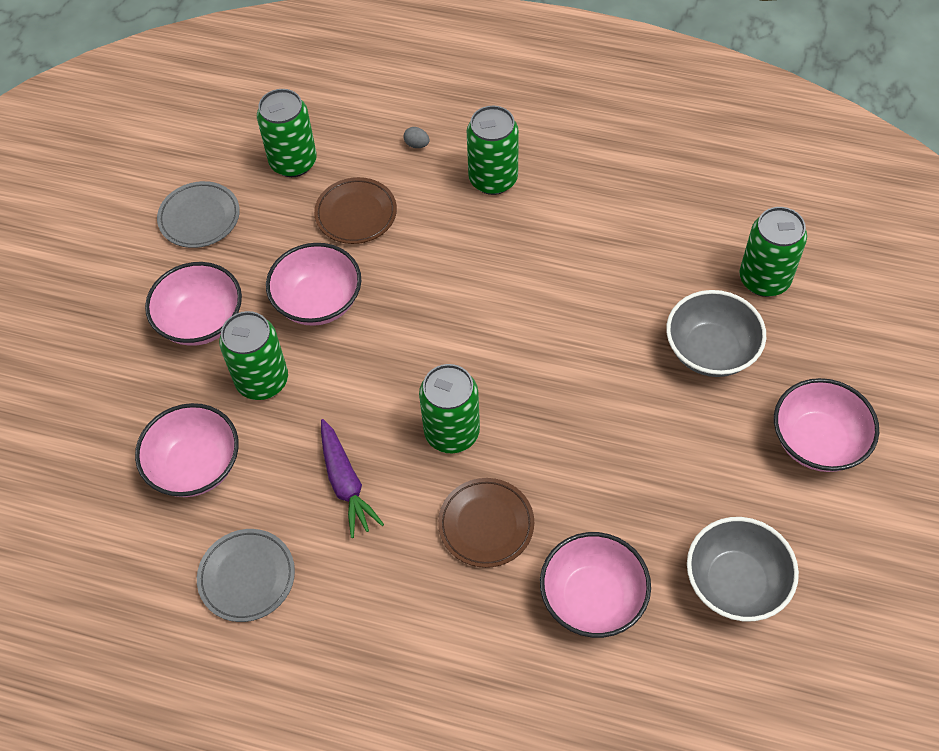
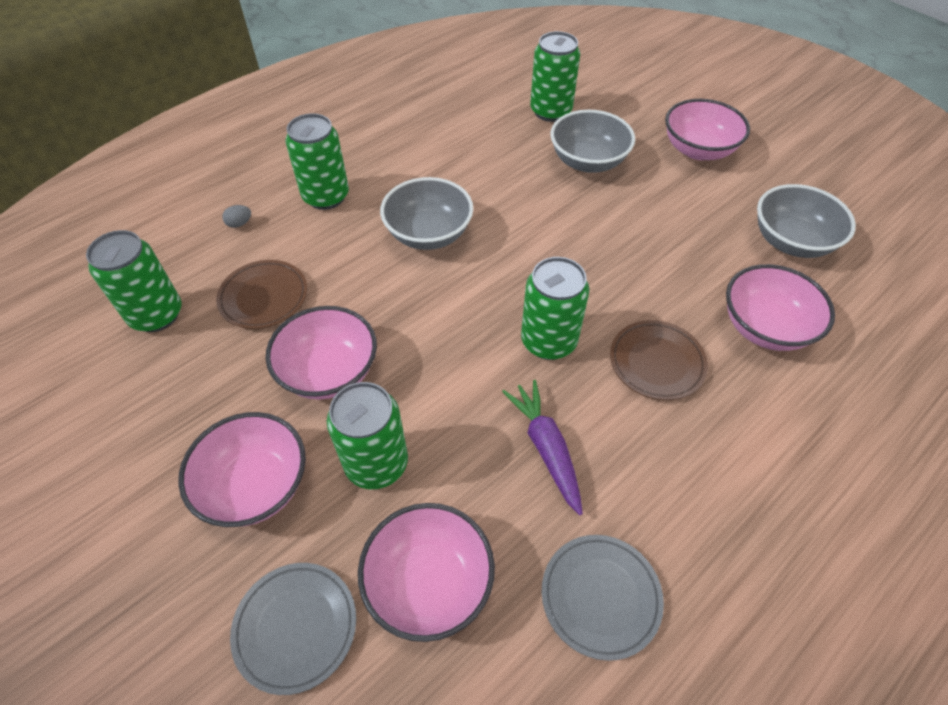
camera: 60 degrees left, 5 degrees down
(199, 218) = (130, 424): grey plate -> grey plate (296, 627)
(345, 483) = (546, 448): purple carrot -> purple carrot turned 120 degrees counterclockwise
(507, 279) = (428, 234): none -> grey bowl

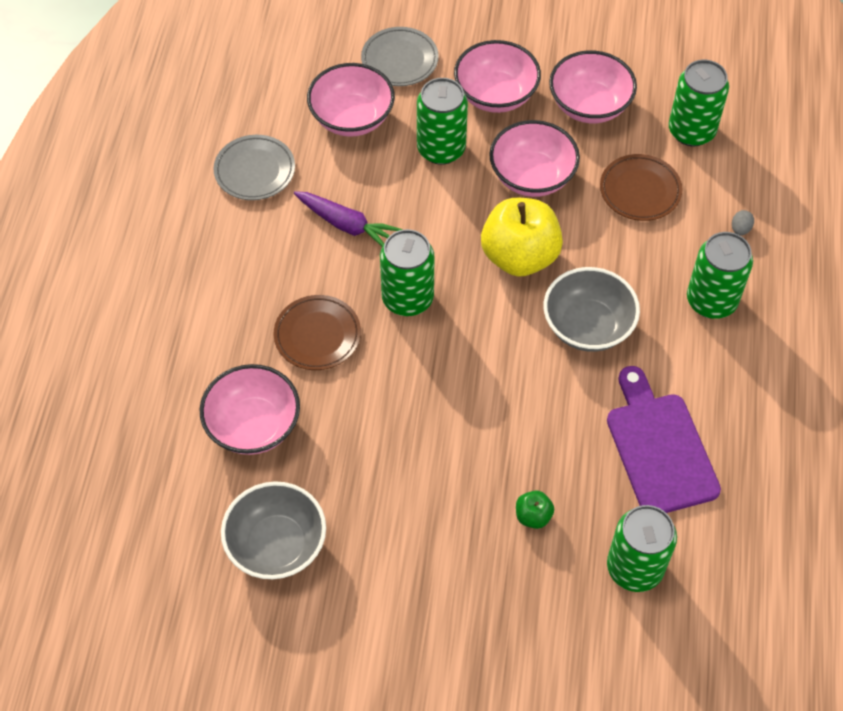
camera: 140 degrees right, 5 degrees up
(420, 312) = (519, 256): none -> yellow apple
(468, 148) = (659, 448): none -> purple cutting board
(588, 161) = (533, 516): grey bowl -> green apple
(698, 150) = (438, 621): pink bowl -> pink bowl (589, 105)

